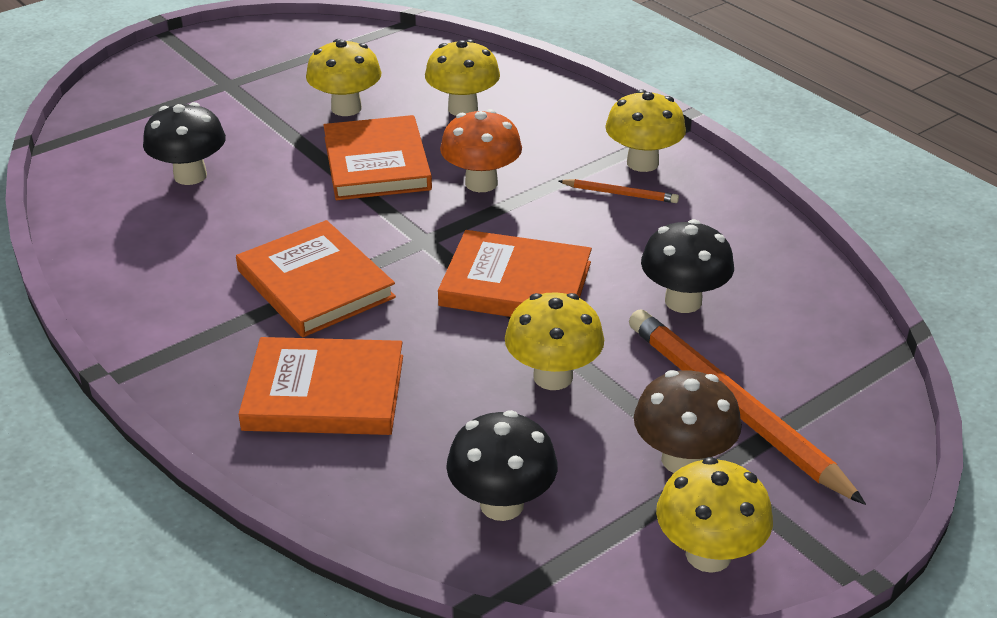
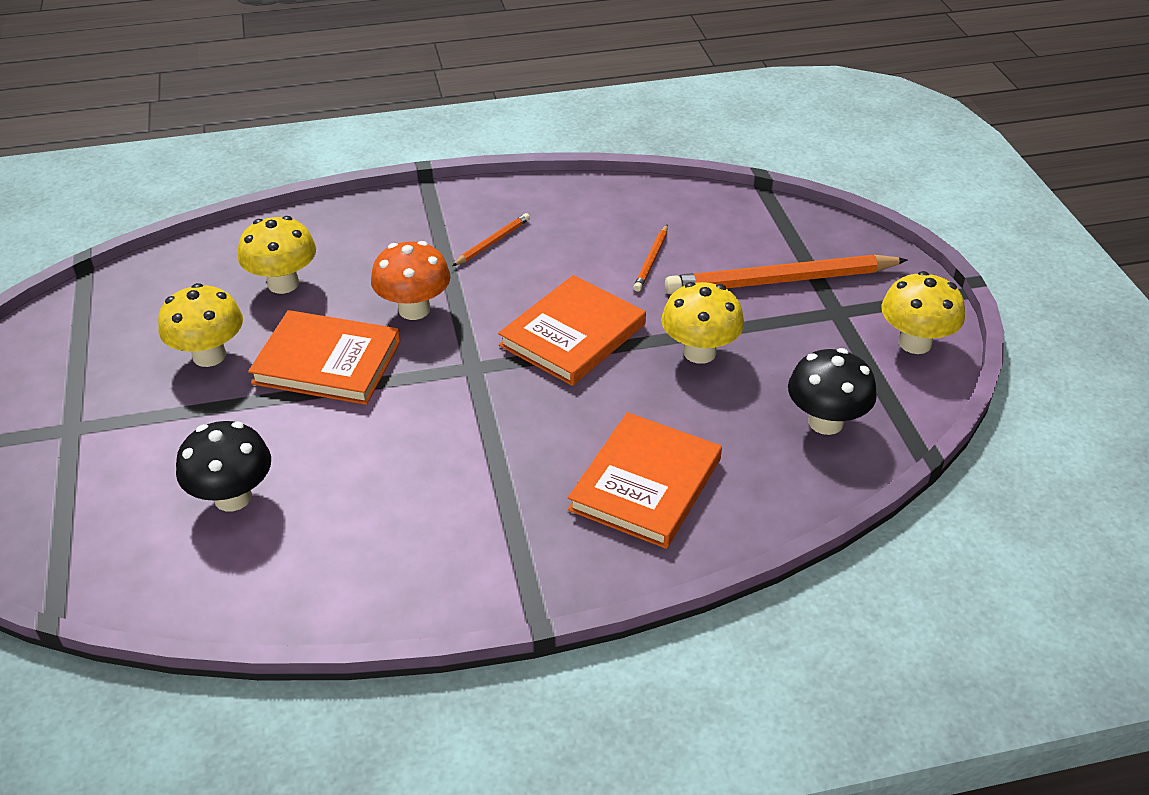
camera: 65 degrees left, 5 degrees up
(315, 284) = (489, 452): orange book -> none
(642, 163) = (459, 216): yellow mushroom -> none
(682, 459) = (821, 322): brown mushroom -> none
(683, 301) = (651, 260): black mushroom -> orange pencil

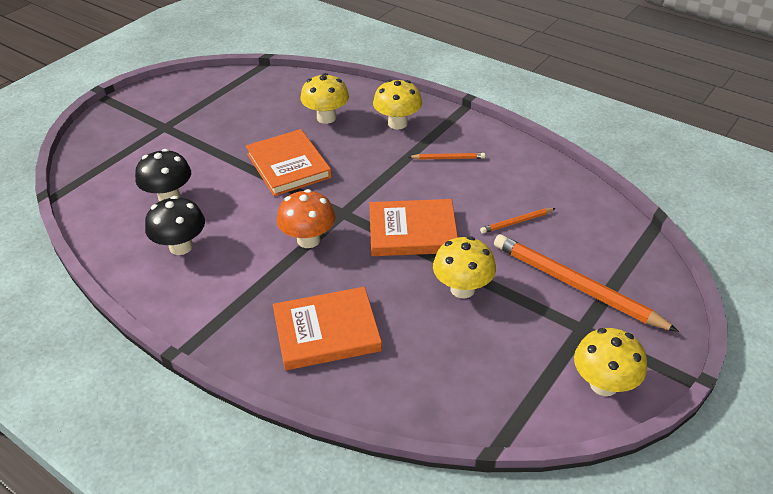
camera: 50 degrees right, 0 degrees up
(209, 355) = (251, 130): yellow mushroom -> yellow mushroom (397, 123)
(414, 309) = (360, 167): orange mushroom -> orange mushroom (308, 240)
(825, 422) = (470, 381): black mushroom -> black mushroom (181, 246)

